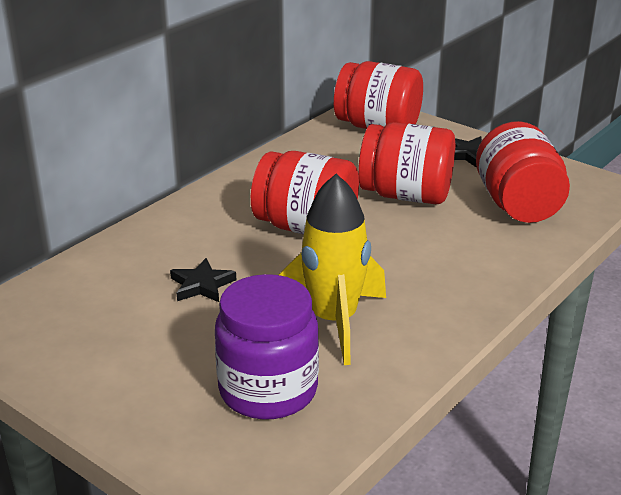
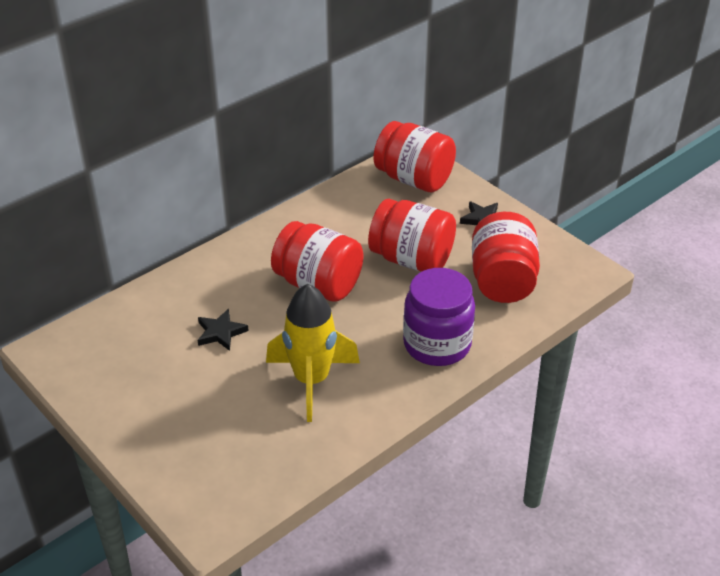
camera: 10 degrees right, 10 degrees up
(268, 390) = (244, 436): purple jar -> purple jar (437, 344)

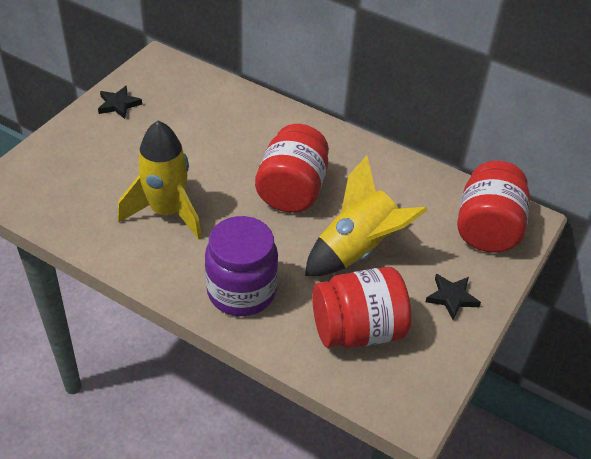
camera: 70 degrees right, 5 degrees up
(220, 332) = (207, 144): black star -> black star (118, 104)
(411, 259) = (358, 250): red jar -> yellow rocket

